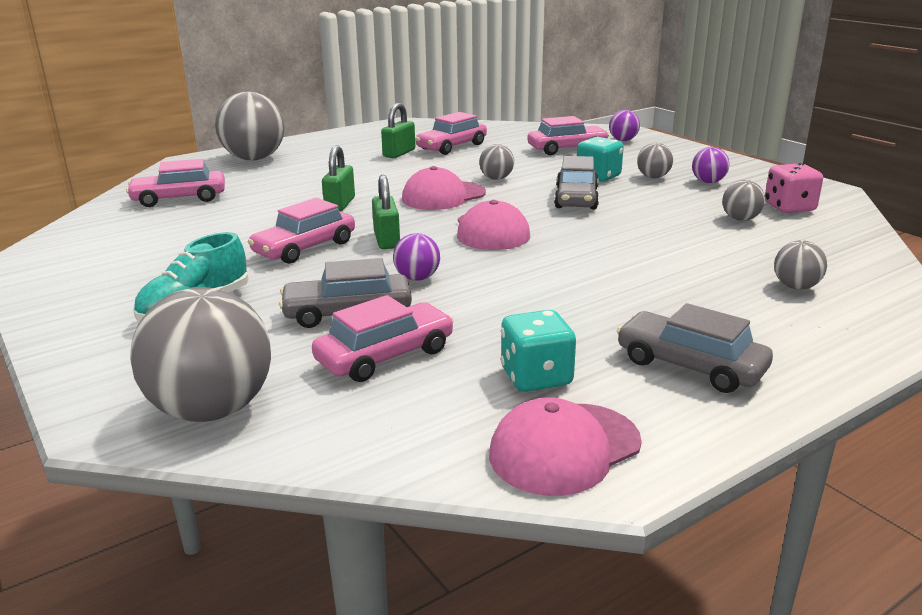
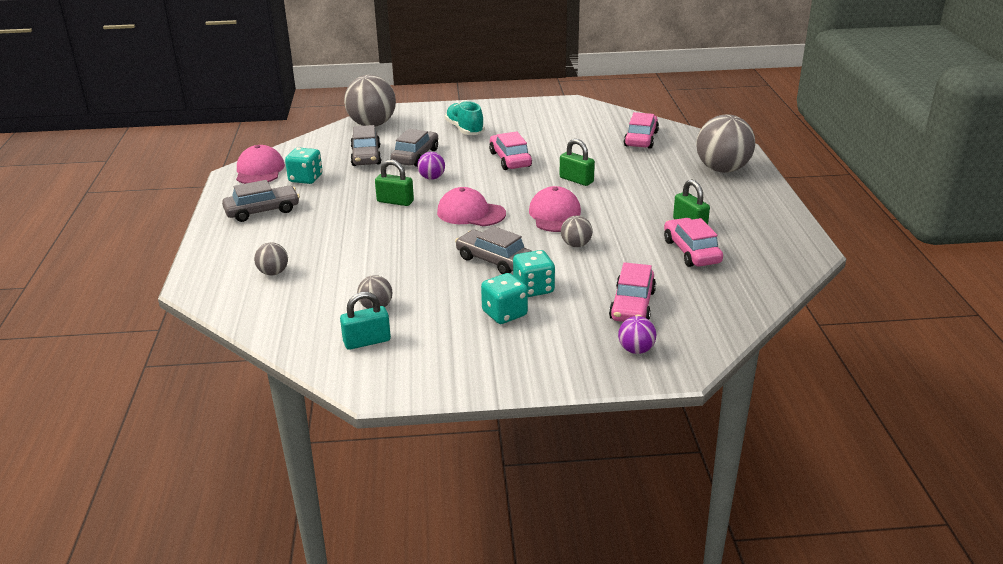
camera: 120 degrees right, 5 degrees up
(385, 356) = (366, 156): pink car -> grey car
(387, 240) = (495, 181): green padlock -> green padlock (395, 201)
(653, 177) = (504, 314): grey ball -> turquoise dice
(708, 182) = (463, 335): purple ball -> none
(789, 207) = (367, 341): pink dice -> turquoise padlock

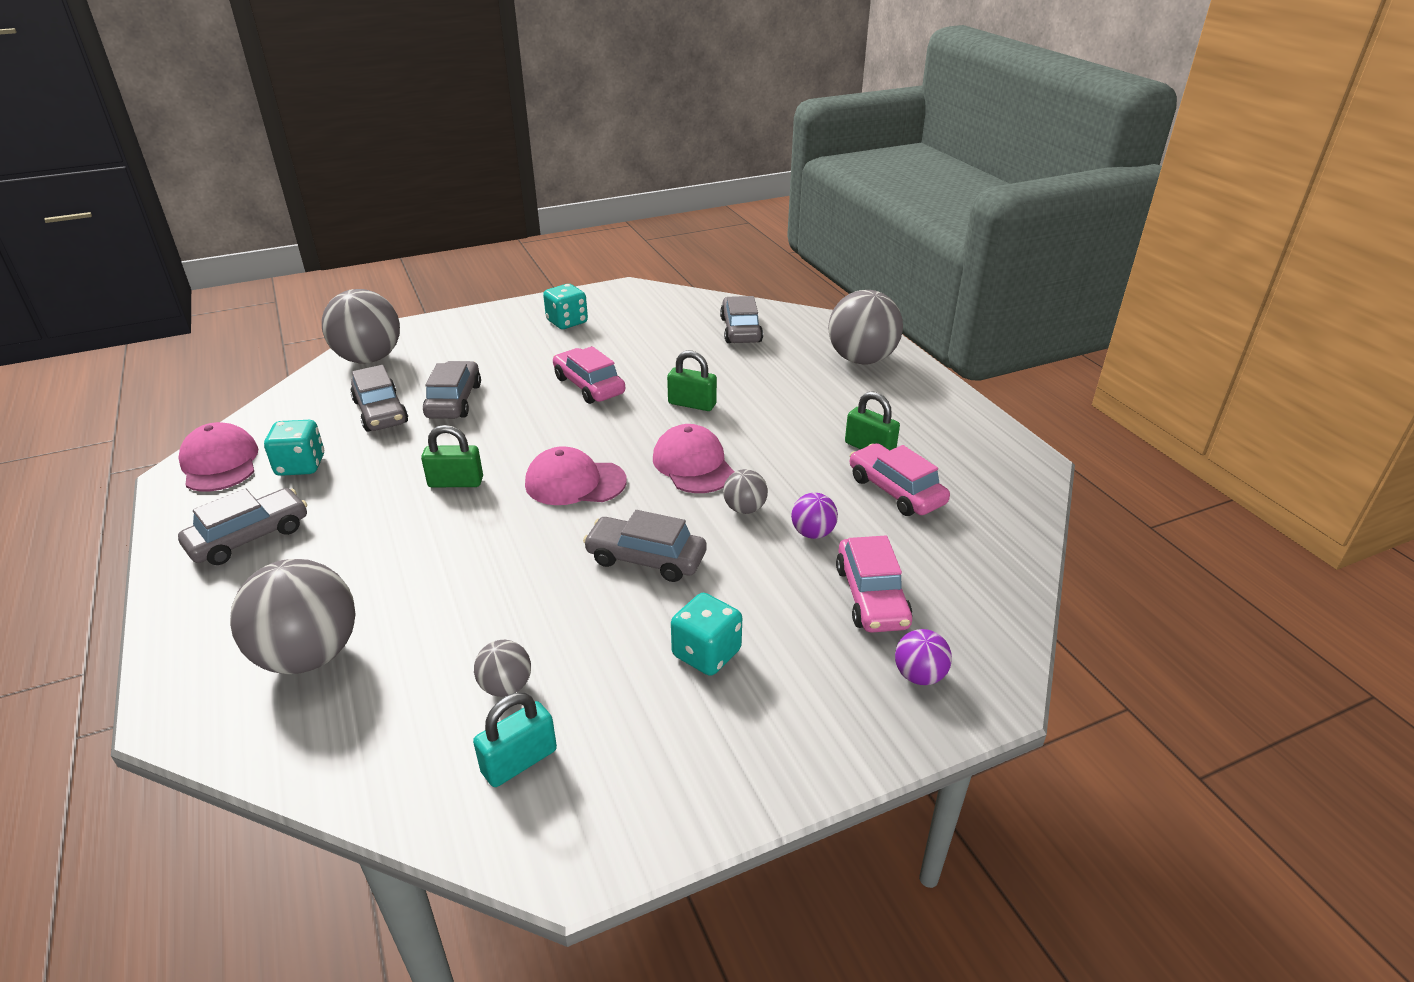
camera: 20 degrees left, 5 degrees up
(273, 273) = (309, 655): grey ball -> grey ball, size x2.07
(432, 178) = (493, 433): purple ball -> purple ball (812, 533)
(464, 129) = (505, 348): turquoise shoe -> none
(533, 289) = (725, 597): turquoise dice -> turquoise dice (567, 322)
(641, 139) = (741, 330): pink car -> grey car

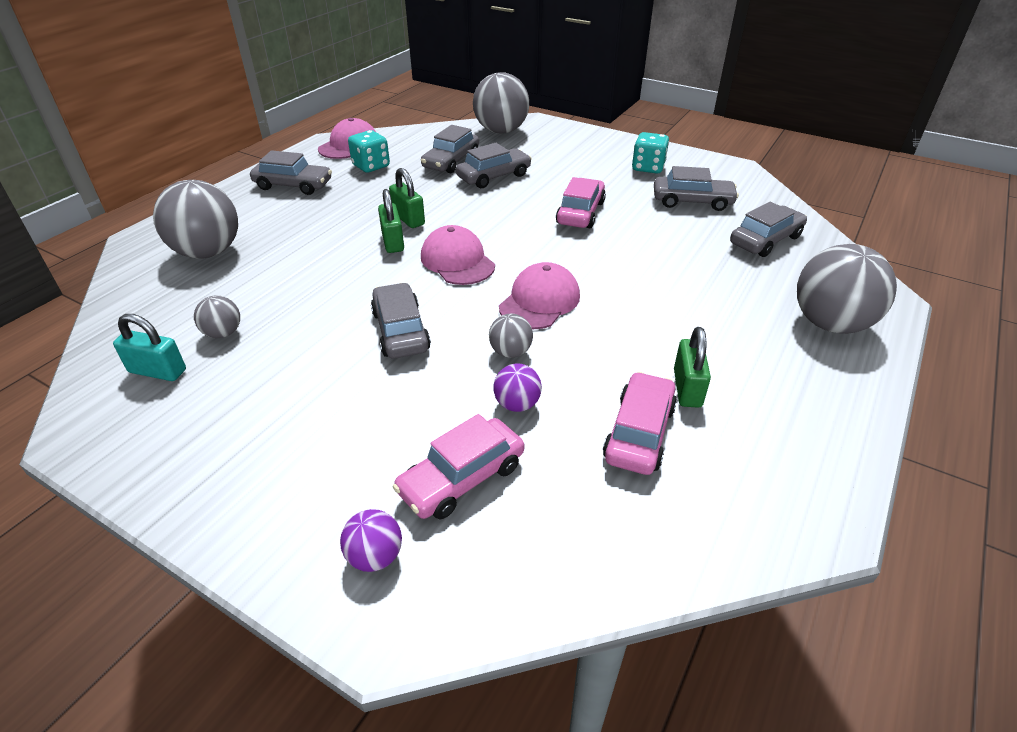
camera: 55 degrees right, 5 degrees up
(648, 330) = (692, 201): none -> grey car
(692, 404) = (620, 265): green padlock -> green padlock (393, 242)
(706, 653) = (315, 409): turquoise dice -> none

